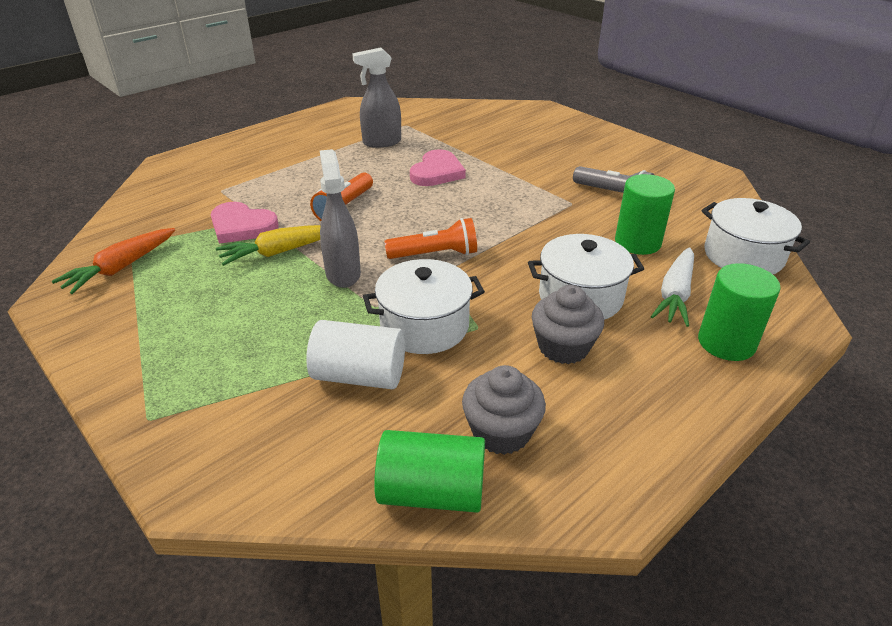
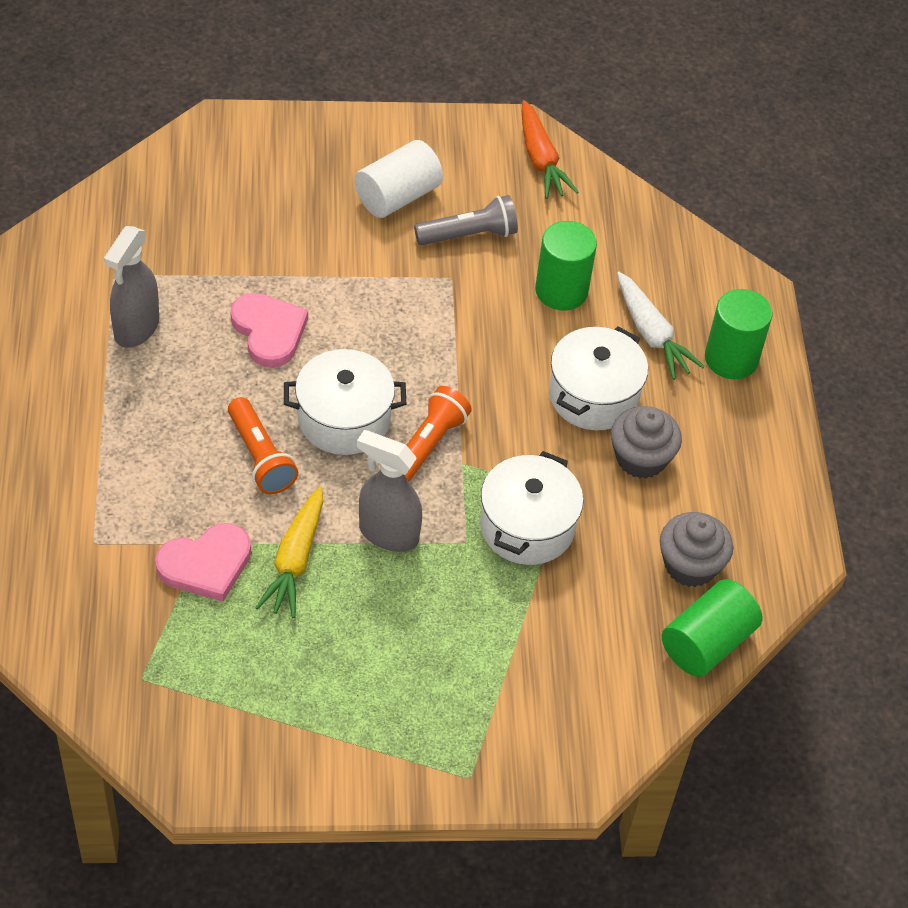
camera: 55 degrees left, 15 degrees up
(121, 268) = (188, 705): orange carrot -> orange carrot (540, 159)
(359, 375) = (548, 610): white cylinder -> white cylinder (397, 196)
(743, 256) = (651, 242): white pot -> white pot (344, 419)

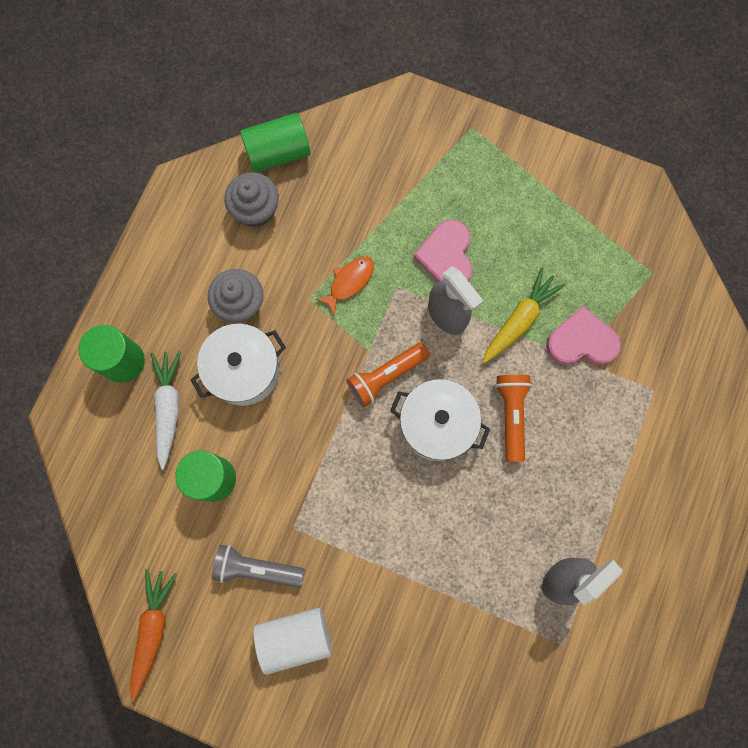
camera: 150 degrees left, 25 degrees up
(269, 331) = (460, 532): pink heart -> pink heart (446, 256)
(527, 526) = (349, 282): white pot -> orange fish

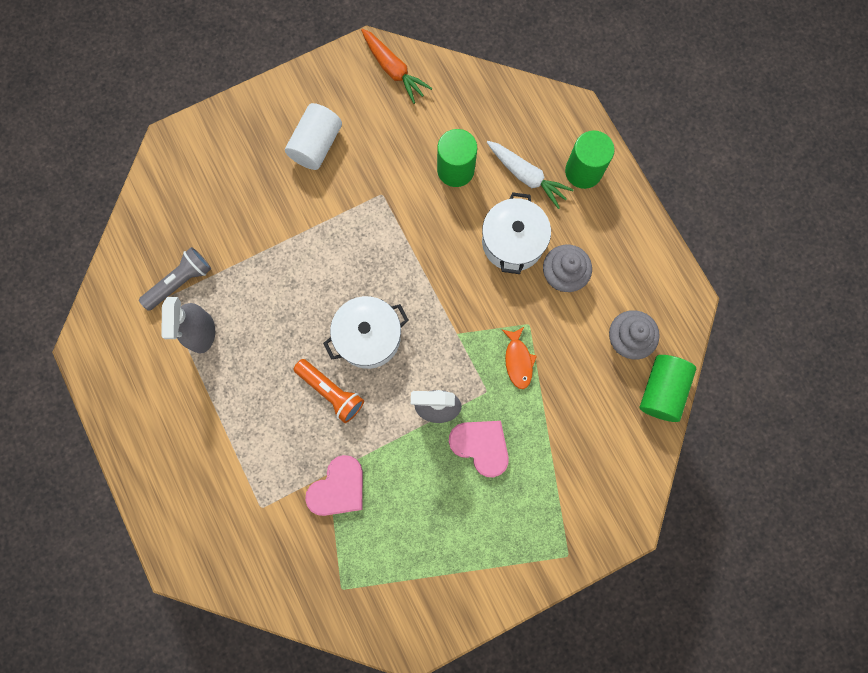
camera: 130 degrees right, 0 degrees up
(257, 568) = (377, 154): grey flashlight -> grey flashlight (180, 282)
(386, 376) = (430, 331): orange flashlight -> none
(519, 320) = (390, 457): yellow carrot -> none

